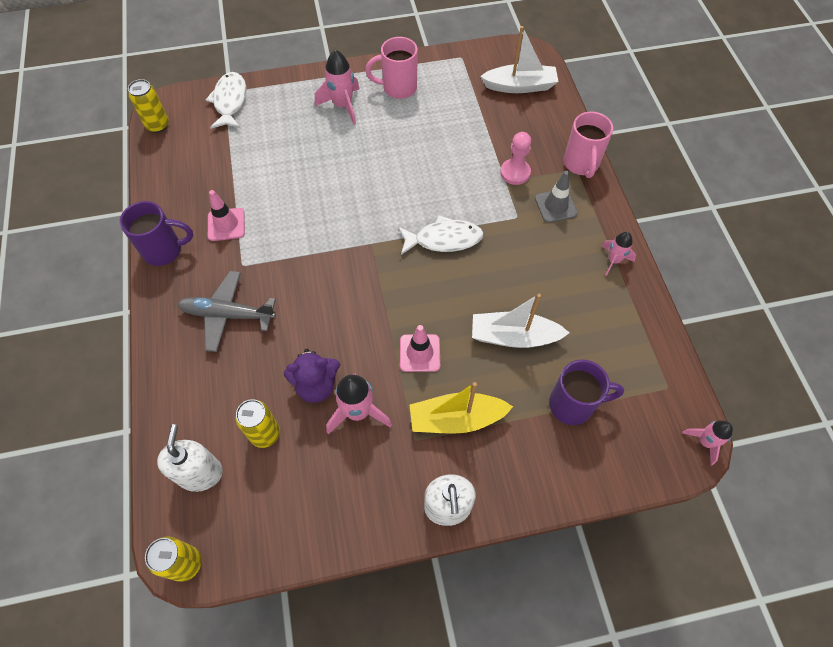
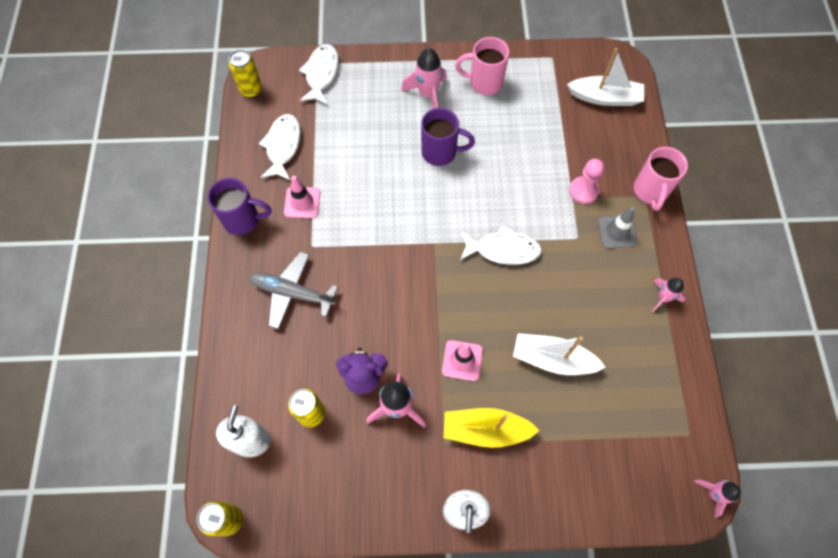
camera: 10 degrees right, 5 degrees up
(198, 174) = (283, 146): none -> white fish
(573, 404) = (596, 435): purple mug -> purple mug (440, 152)

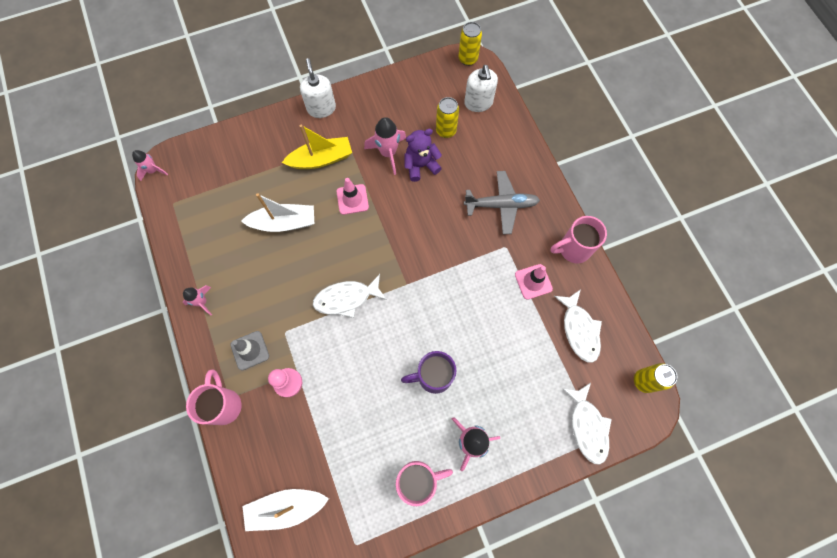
camera: 160 degrees right, 5 degrees up
(243, 220) = (573, 249): purple mug -> pink mug

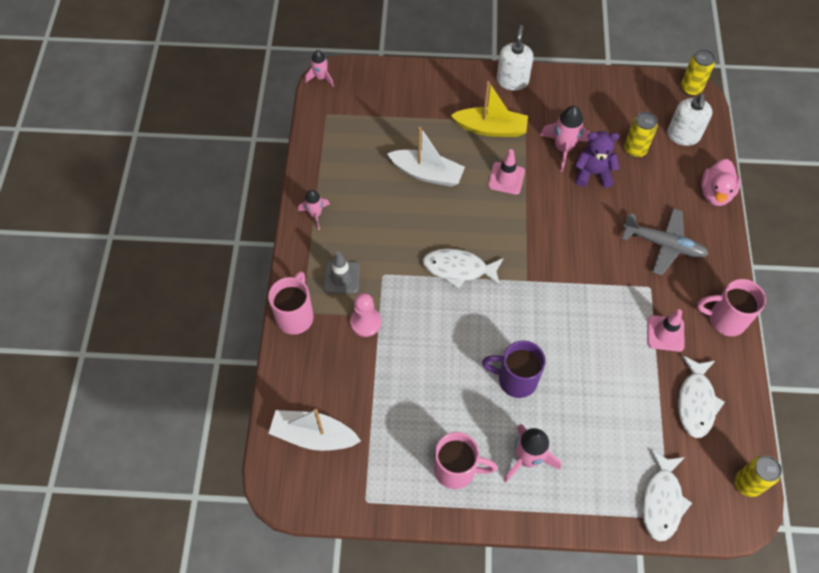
camera: 25 degrees right, 10 degrees down
(523, 143) = (715, 193): none -> pink duck

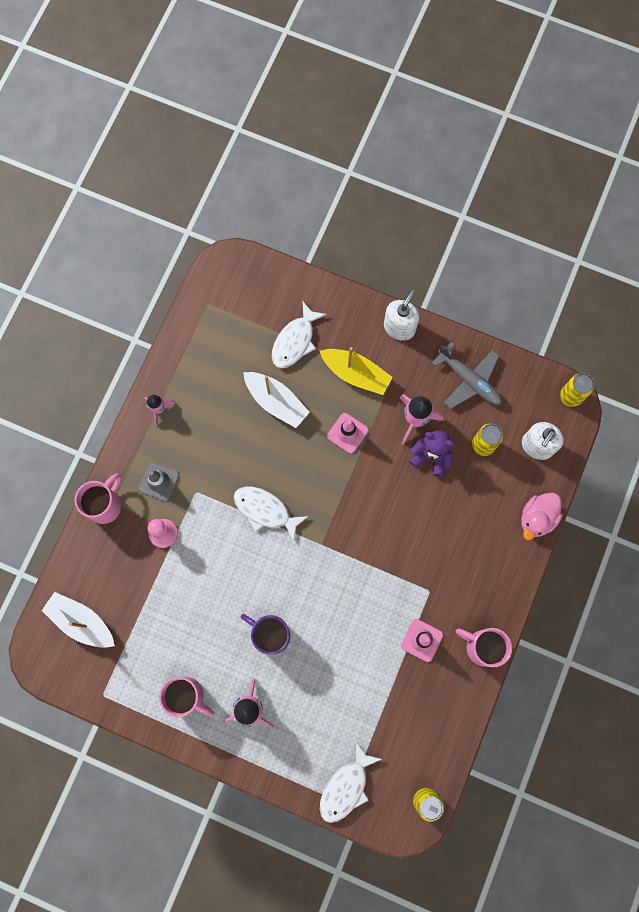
camera: 20 degrees right, 15 degrees up
(321, 78) = (217, 261): pink rocket -> none
(663, 244) = (462, 553): grey plane -> grey plane (469, 380)
(696, 402) = (417, 713): white fish -> white fish (295, 341)

